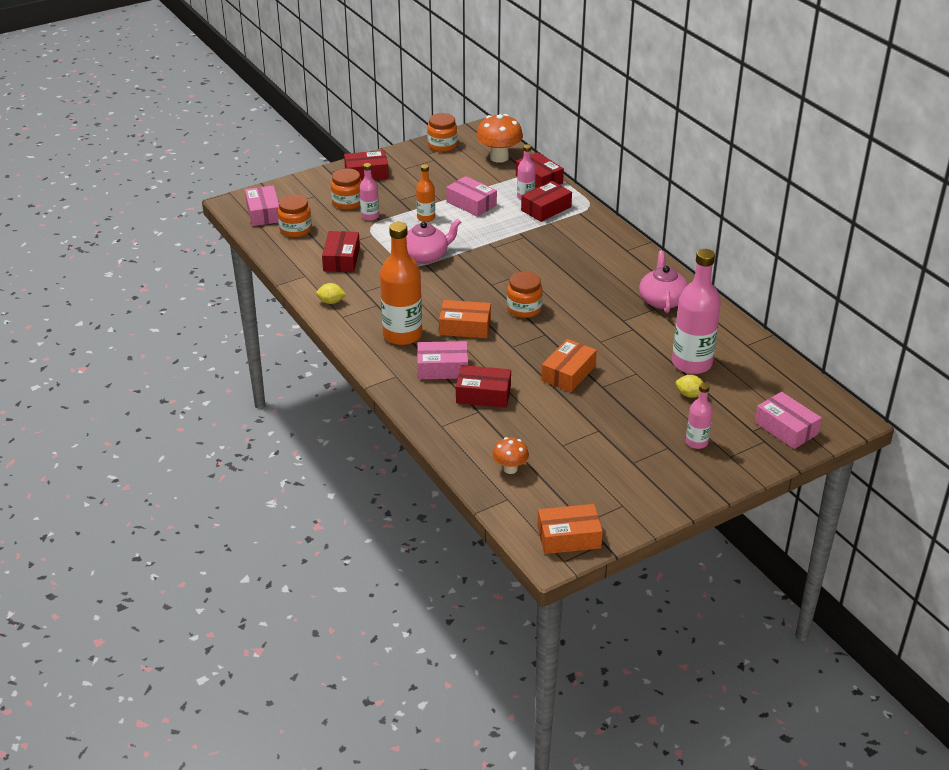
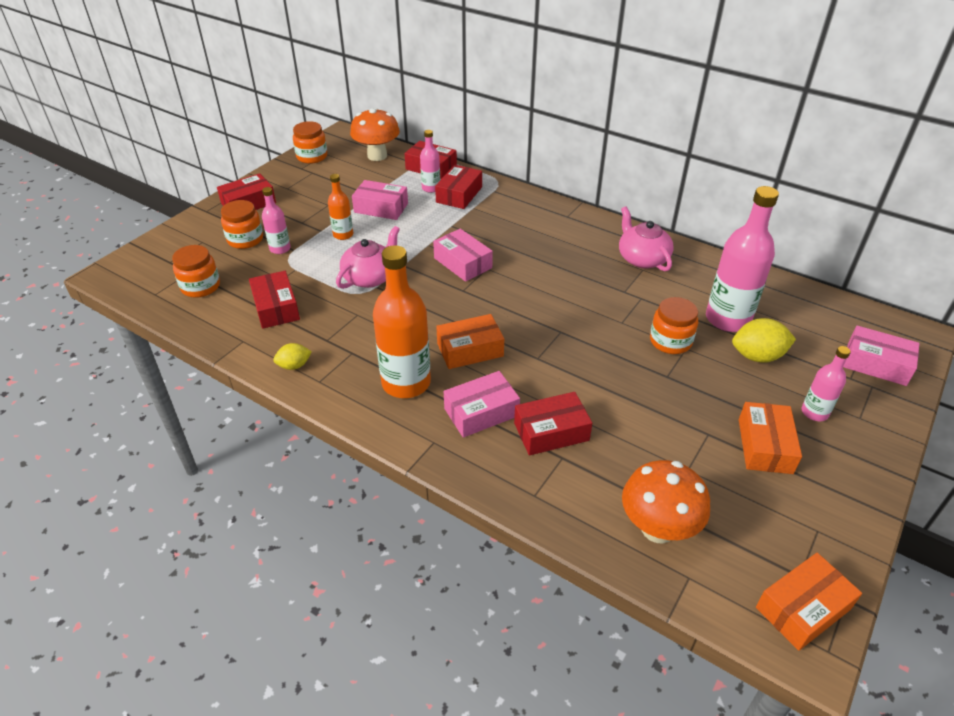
camera: 25 degrees left, 5 degrees up
(263, 213) = (150, 277): pink box -> pink box (462, 263)
(510, 469) = (657, 528): orange mushroom -> orange mushroom, size x1.74
(524, 309) = (517, 308): orange jar -> orange jar (670, 341)
(568, 373) = (620, 371): orange box -> orange box (765, 446)
(689, 395) = (757, 356): yellow lemon -> yellow lemon, size x1.68

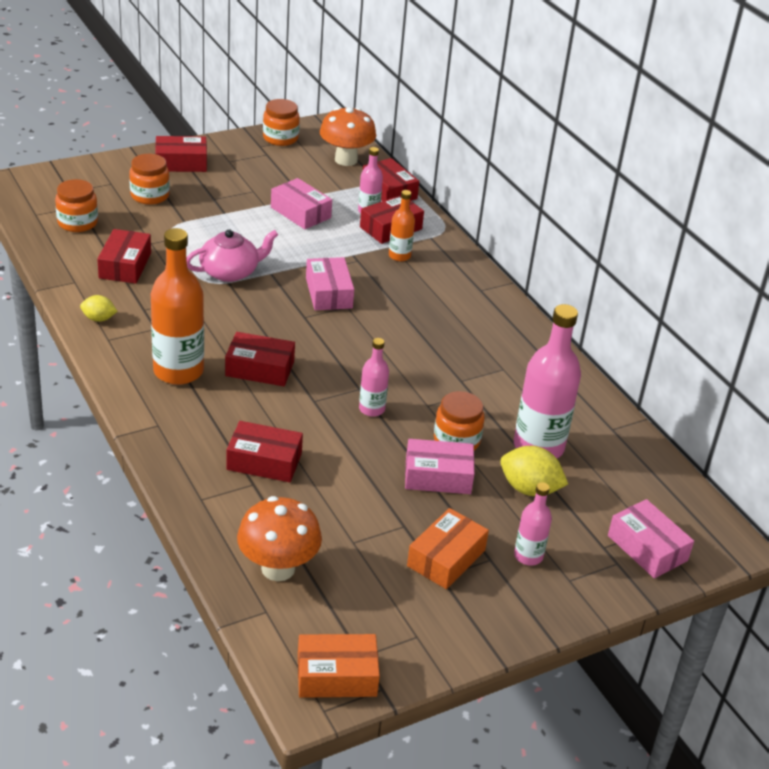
camera: 25 degrees right, 5 degrees down
(280, 249) = (173, 215): pink bottle -> pink bottle (372, 409)
(343, 235) = (241, 224): orange bottle -> orange bottle (399, 256)
(470, 350) = (260, 369): orange box -> red box
(481, 412) = (219, 421): pink box -> pink box (438, 476)
(642, 258) = (514, 359): pink teapot -> none

